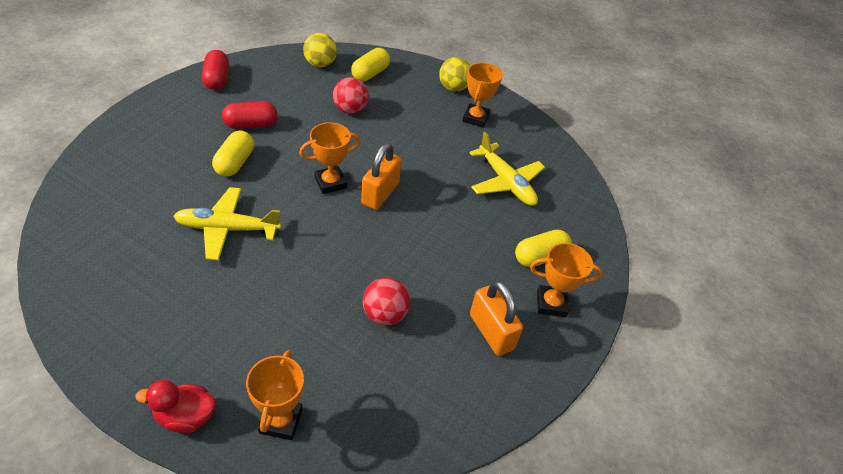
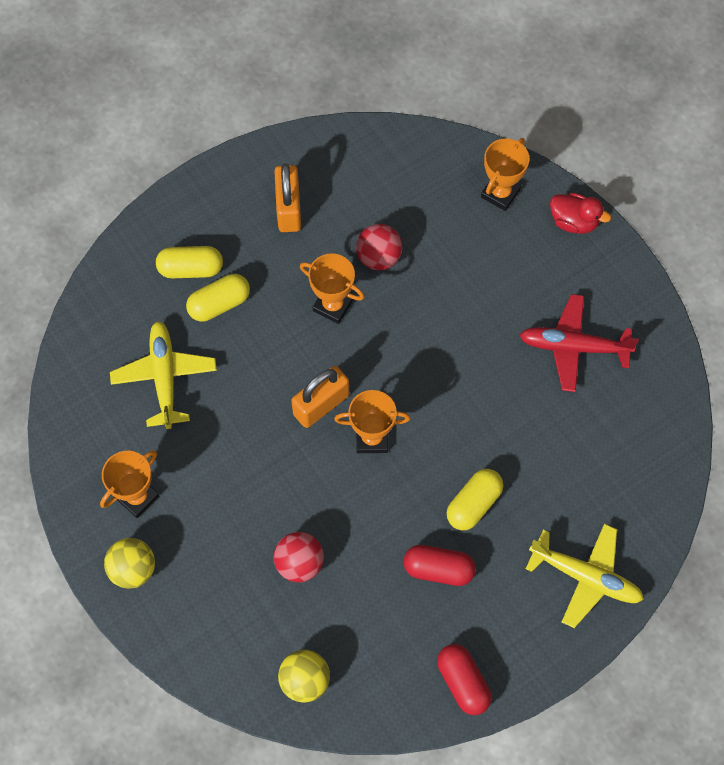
camera: 150 degrees left, 20 degrees up
(167, 290) = (573, 347): none -> red plane
(217, 79) = (462, 682): red capsule -> red capsule turned 45 degrees counterclockwise
(227, 229) = (503, 405): yellow plane -> yellow plane (586, 577)
(370, 74) = (239, 636): yellow capsule -> yellow capsule (219, 304)
(551, 304) = (214, 217): orange trophy -> orange trophy (333, 305)

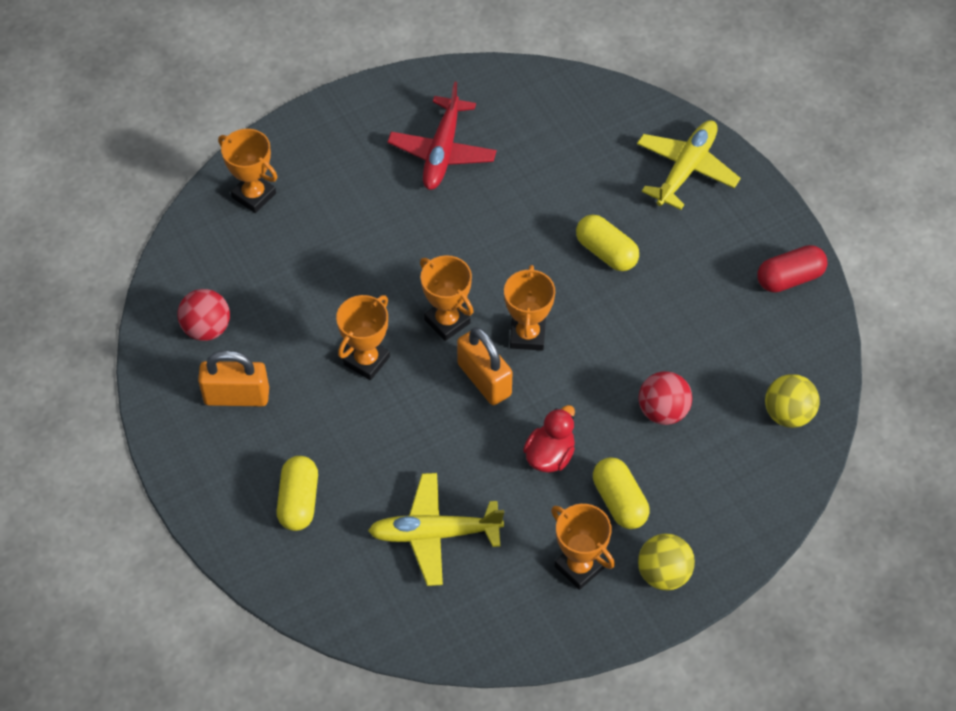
camera: 85 degrees left, 10 degrees down
(219, 304) = (349, 473): yellow capsule -> yellow capsule (619, 501)
(378, 257) = (313, 313): red ball -> red ball (207, 328)
(380, 368) = (447, 321): none -> orange trophy
(438, 569) = (674, 288): red capsule -> none
(574, 221) = (299, 135): red duck -> red duck (550, 455)

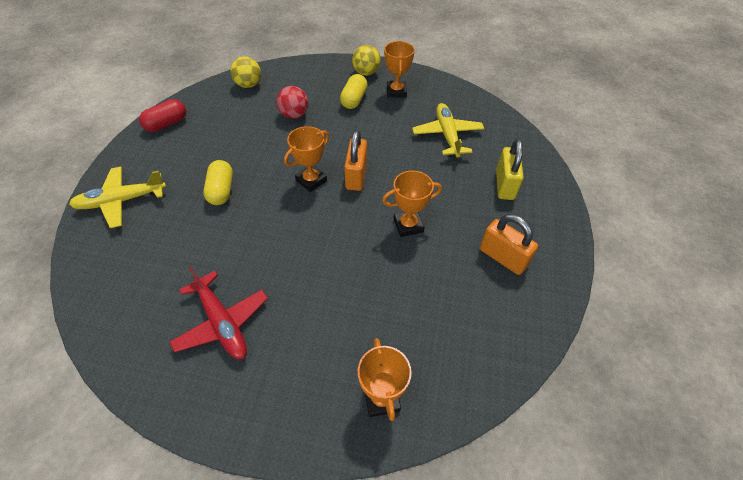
camera: 140 degrees left, 5 degrees down
(207, 328) = (494, 314): red ball -> none
(298, 501) = (504, 185): yellow capsule -> yellow padlock
(434, 534) = (447, 135): yellow plane -> yellow plane turned 135 degrees counterclockwise
(442, 152) = (222, 323): red plane -> red plane turned 90 degrees clockwise
(447, 321) = (343, 215): orange trophy -> none
(550, 455) = (362, 130): red duck -> none
(789, 278) = (166, 124): red capsule -> red capsule turned 60 degrees counterclockwise

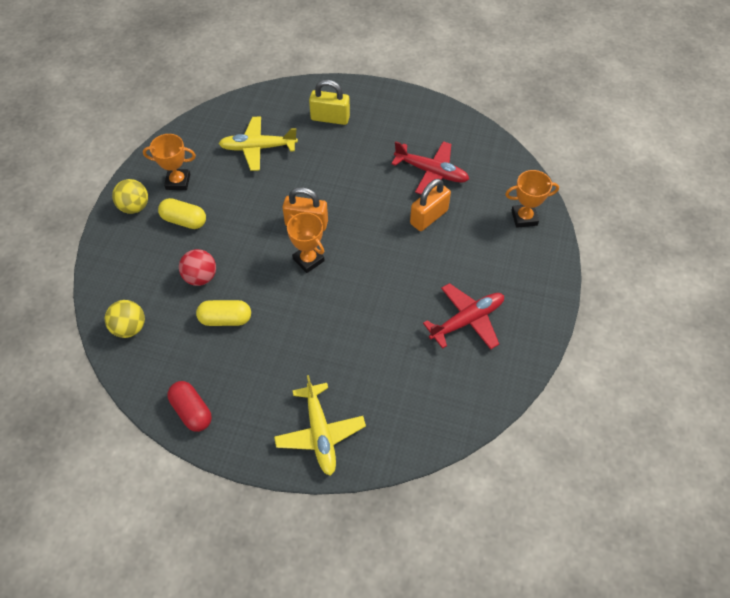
camera: 85 degrees left, 5 degrees up
(221, 190) = (314, 338): yellow capsule -> yellow capsule (225, 319)
(408, 225) = (371, 189): orange trophy -> none
(444, 284) = (431, 172): none -> red plane
(503, 257) = (408, 133): orange padlock -> orange padlock (429, 217)

